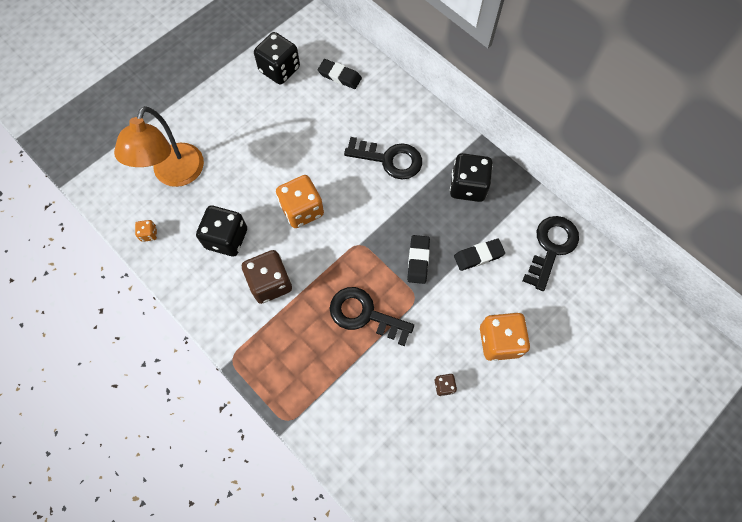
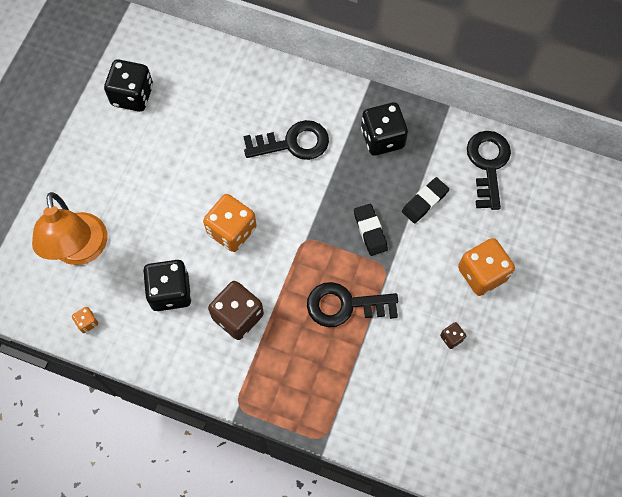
camera: 25 degrees left, 0 degrees up
(339, 76) = (199, 77): black eraser -> none

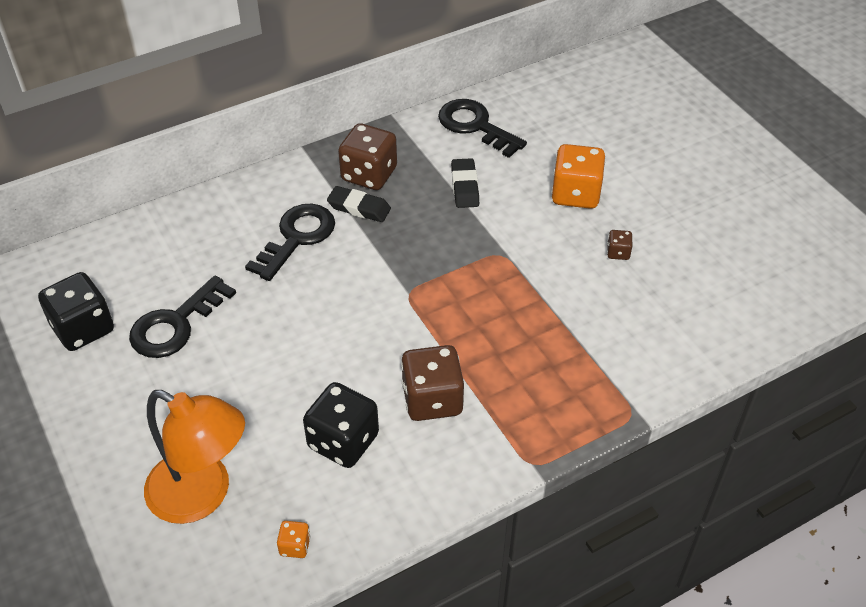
camera: 50 degrees left, 20 degrees down
(232, 230) = (333, 344): orange dice -> none
(345, 305) = (508, 307): black key -> black key (175, 324)
(370, 231) = (452, 241): black eraser -> black eraser (359, 208)
(382, 138) = (369, 174): black dice -> brown dice

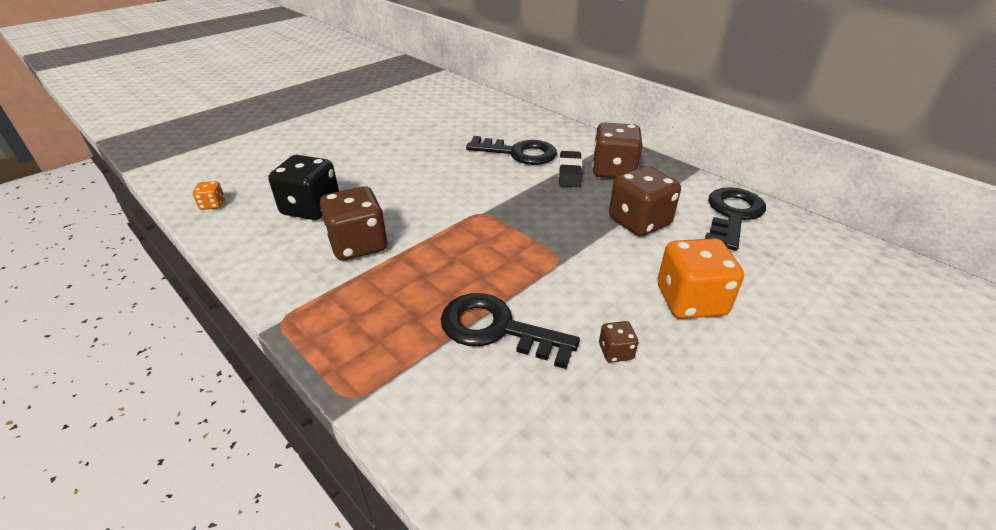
camera: 75 degrees right, 10 degrees down
(83, 328) = (402, 102): black dice -> none
(175, 324) = (413, 127): black key -> black key (496, 329)
(202, 495) = (265, 163): orange lamp -> none
(465, 186) = (639, 222): black eraser -> brown dice

